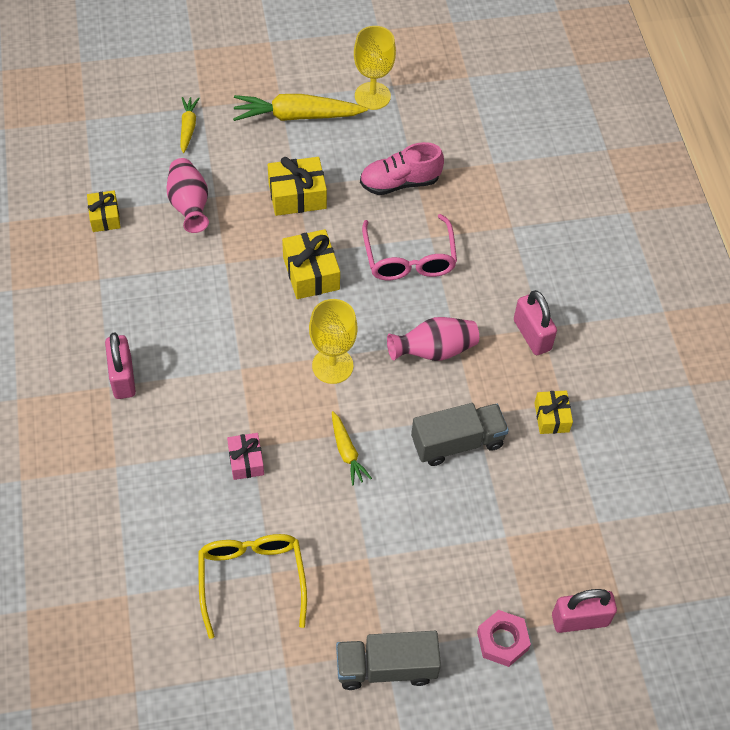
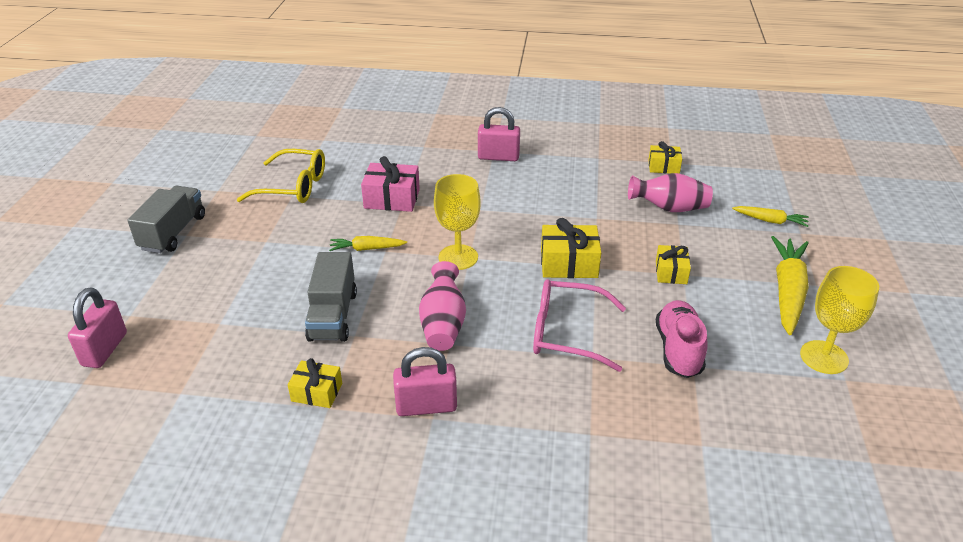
camera: 110 degrees right, 20 degrees down
(246, 461) = (392, 199): pink gift -> pink gift, size x1.58
(297, 195) = (671, 272): yellow gift -> yellow gift, size x0.63
(502, 641) = (134, 296): pink nut -> none

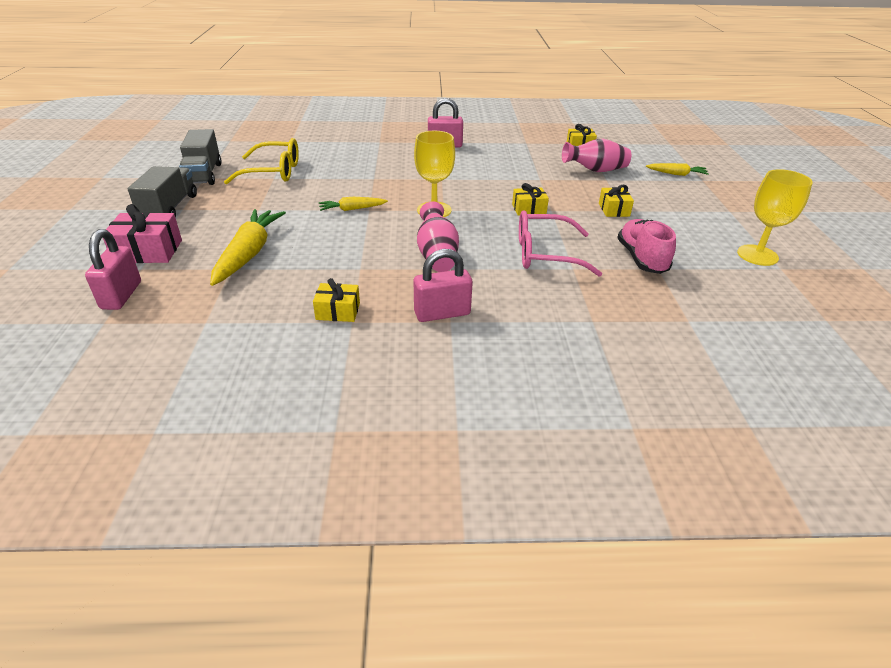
camera: 10 degrees left, 0 degrees up
(333, 315) = (336, 256): grey truck -> grey truck (203, 174)
(392, 199) = (363, 175): pink gift -> pink gift (148, 251)
(569, 264) = (529, 209): yellow gift -> yellow gift, size x0.63
(787, 292) = (710, 216): yellow carrot -> yellow carrot (249, 254)

